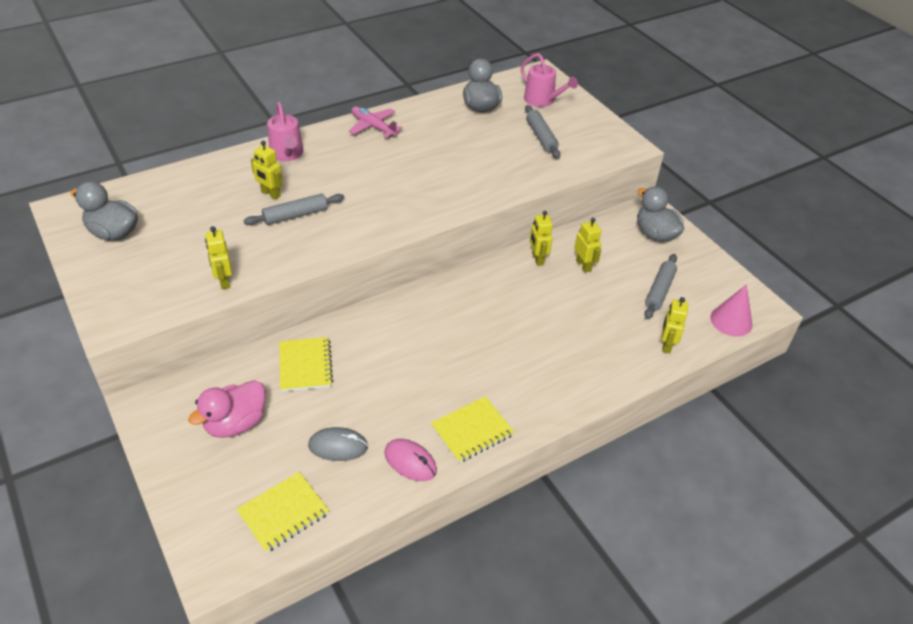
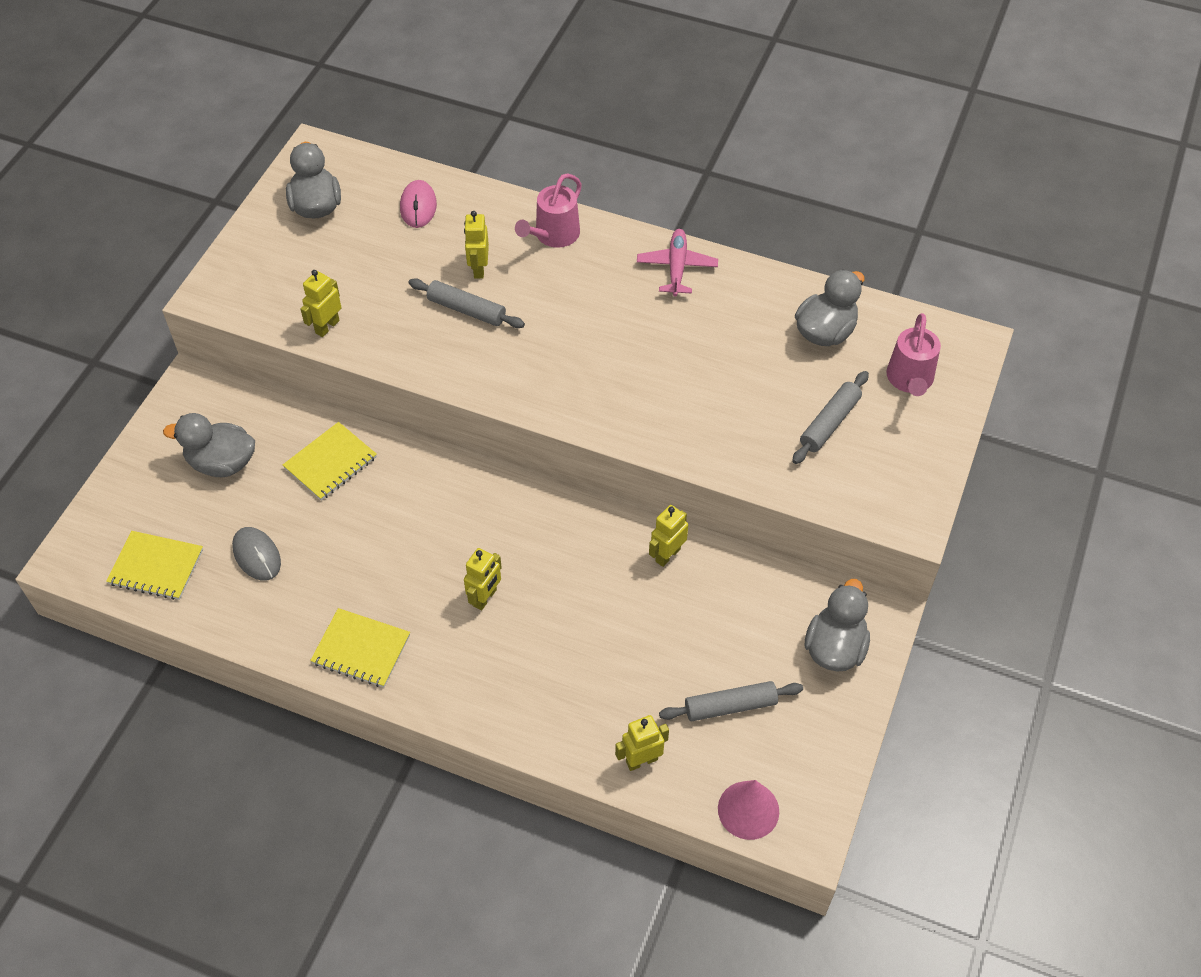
camera: 55 degrees right, 10 degrees up
(235, 423) = (222, 463): pink duck -> grey duck
(410, 462) = (283, 623): pink mouse -> pink mouse (418, 206)
(583, 265) = (700, 606): yellow robot -> yellow robot (485, 598)

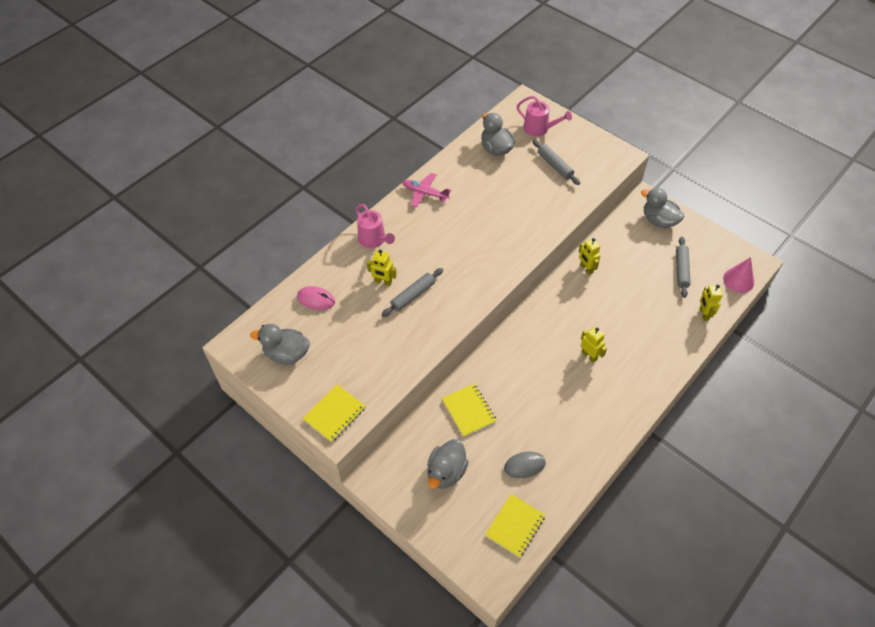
camera: 70 degrees left, 0 degrees up
(327, 327) = (394, 370): yellow robot -> none
(361, 649) = (606, 424): yellow notebook -> yellow notebook (335, 414)

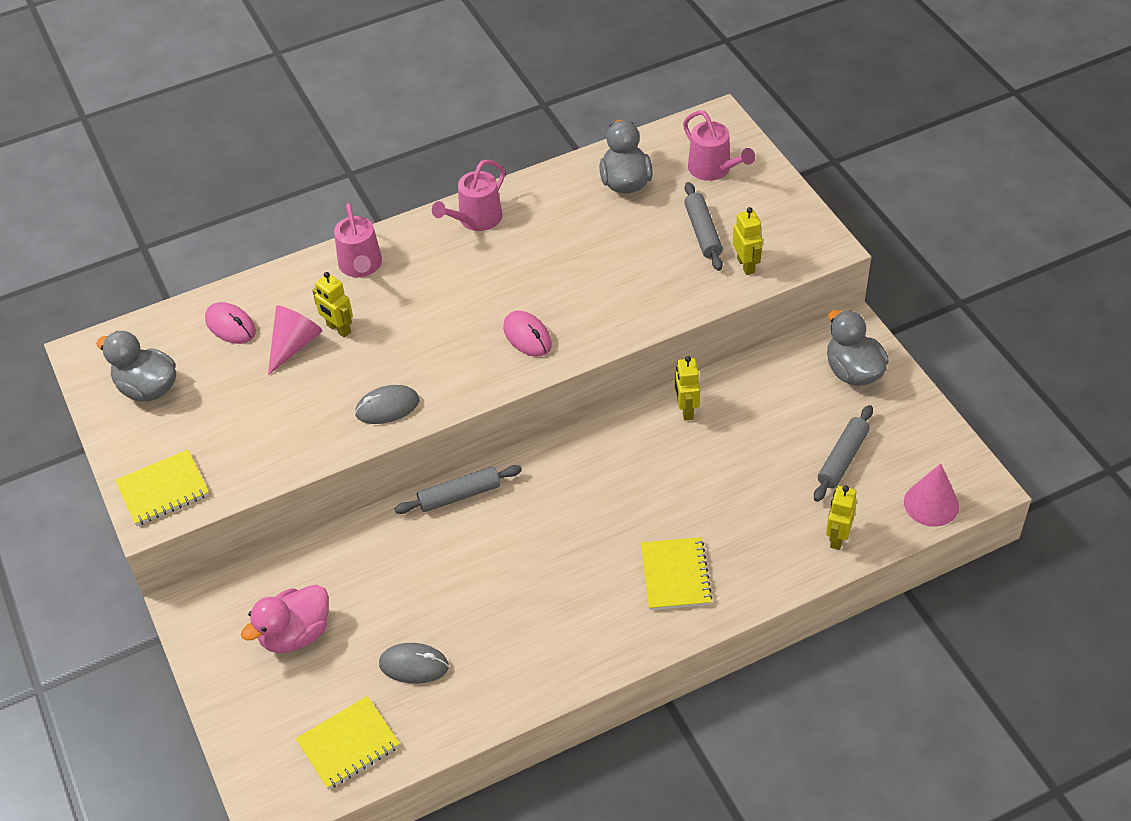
camera: 25 degrees right, 5 degrees down
(362, 299) = (294, 345): none -> pink cone
(413, 295) = (369, 361): grey rolling pin -> grey rolling pin (459, 495)
(425, 193) = (476, 219): pink plane -> pink watering can
(440, 319) = (387, 407): none -> grey mouse
(446, 472) = (295, 634): grey duck -> pink duck
(469, 411) = (379, 560): yellow notebook -> yellow notebook (675, 575)
(495, 253) = (527, 336): none -> pink mouse
(589, 355) = (610, 541): yellow robot -> yellow robot (746, 265)

